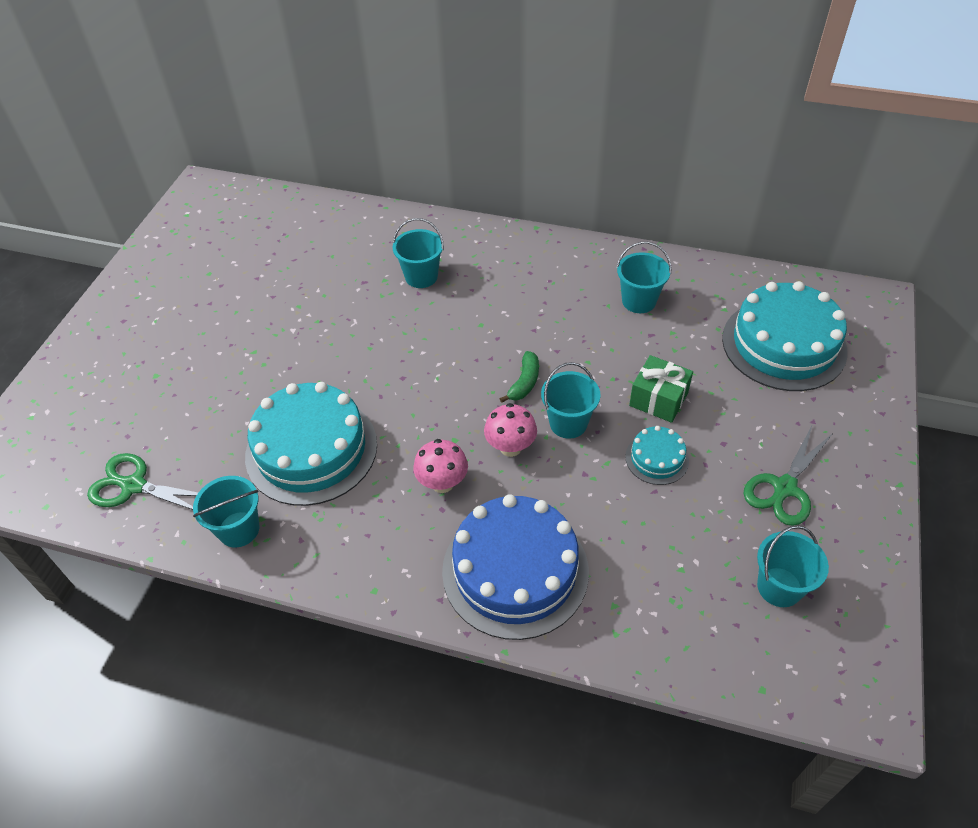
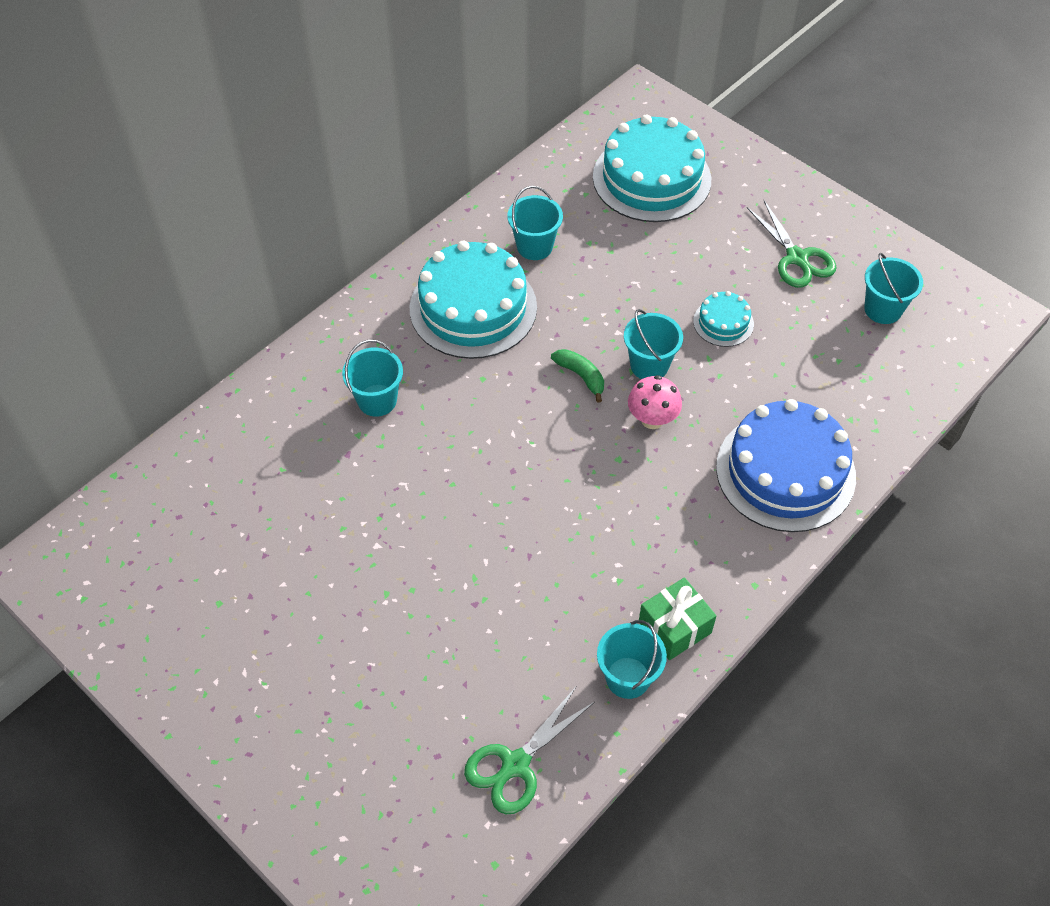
camera: 65 degrees left, 5 degrees up
(311, 450) = (561, 582): turquoise cake -> turquoise cake (473, 308)
(442, 483) = (664, 488): pink mushroom -> none
(658, 399) = (660, 290): green gift -> green gift (674, 627)

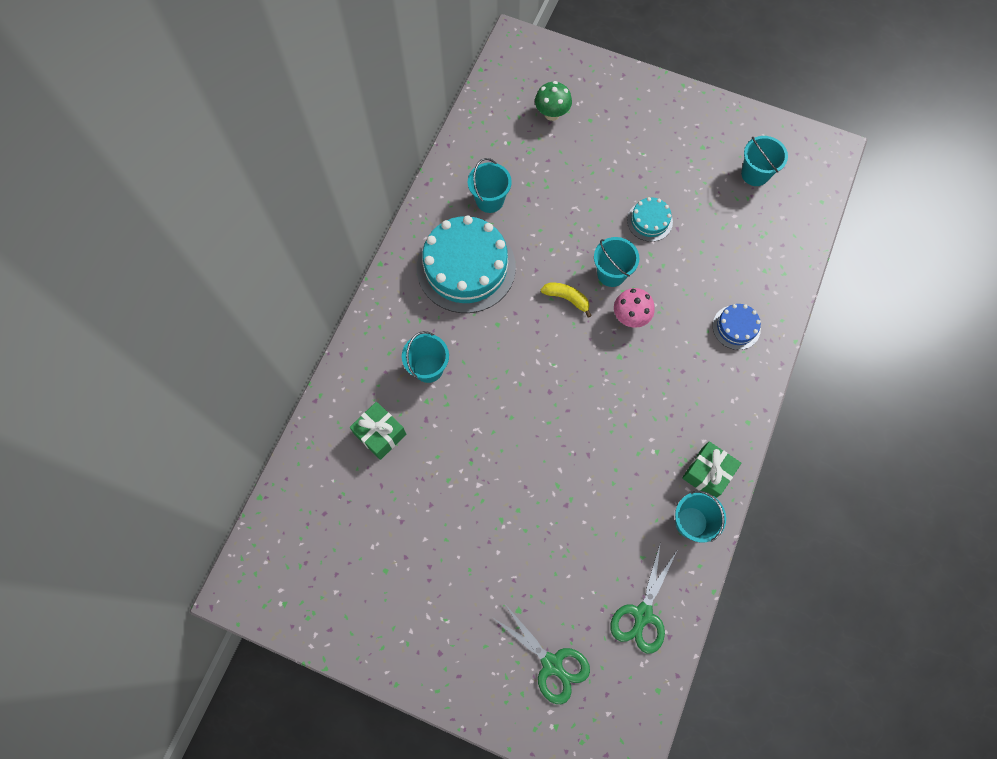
camera: 20 degrees left, 15 degrees up
(286, 453) = (380, 434): none -> green gift
(581, 376) = (567, 298): green banana -> yellow banana
(651, 178) = (552, 114): turquoise cake -> green mushroom
(785, 471) = (736, 327): blue cake -> blue cake, size x0.47
(797, 258) = (681, 150): green scissors -> green scissors (552, 664)

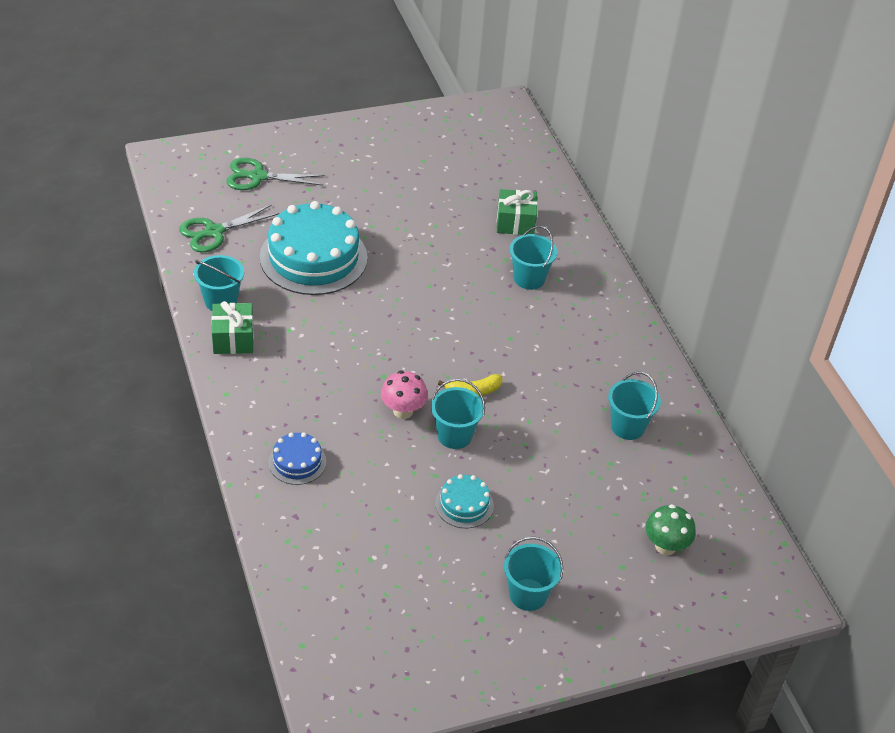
camera: 135 degrees right, 25 degrees down
(466, 267) = (584, 362): turquoise cake -> turquoise cake (313, 257)
(642, 614) = (214, 232): green scissors -> green scissors turned 105 degrees counterclockwise
(755, 174) = (399, 626): turquoise bucket -> turquoise bucket (528, 594)

